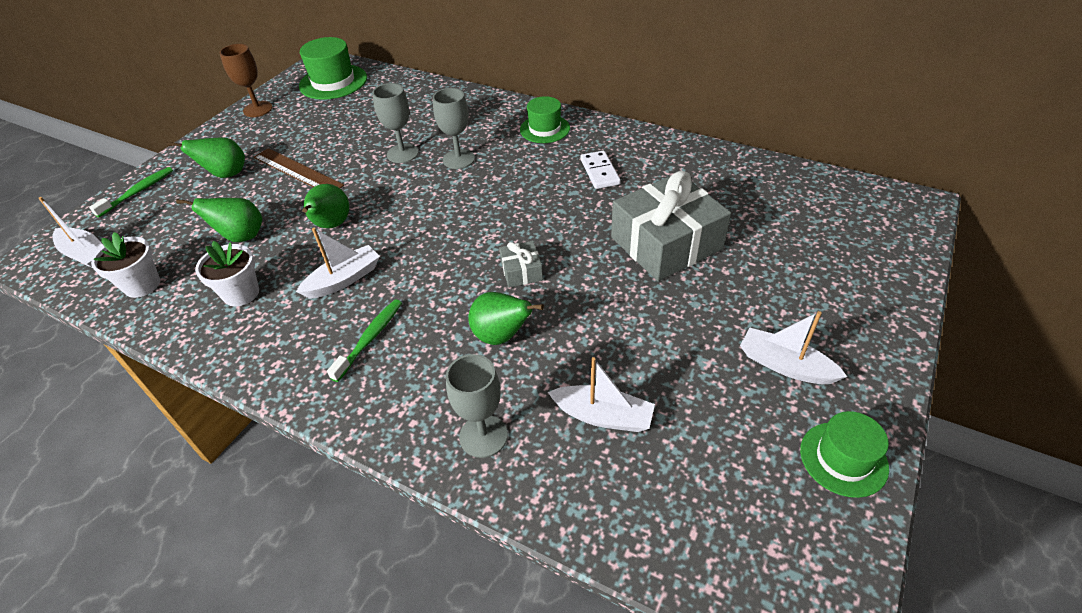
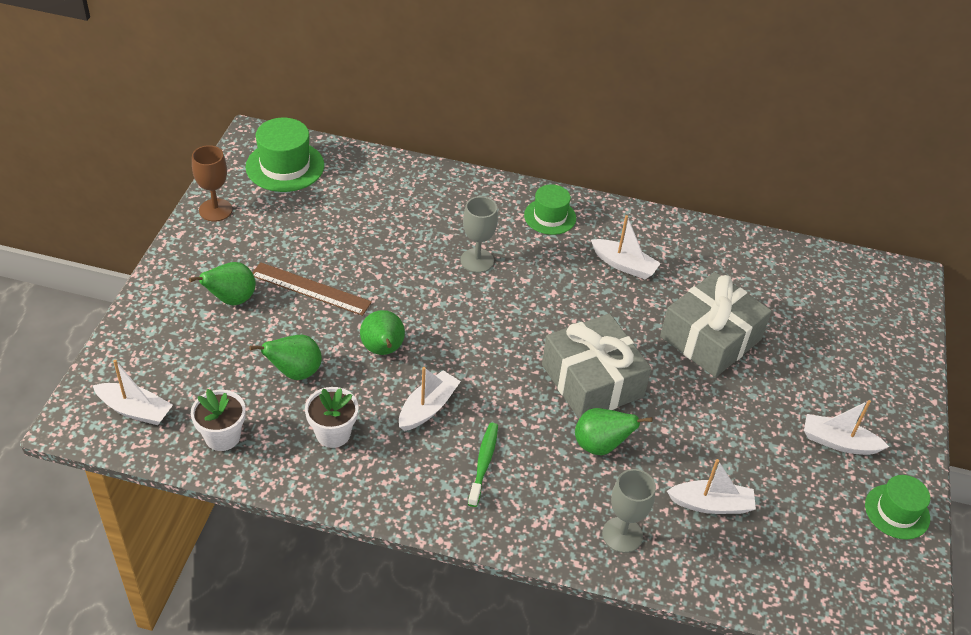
camera: 20 degrees left, 0 degrees up
(138, 192) = (142, 330): green toothbrush -> none
(402, 153) = (414, 258): grey goblet -> none
(521, 271) = (592, 381): grey gift -> grey gift, size x2.26
(600, 172) = (624, 265): white domino -> white boat

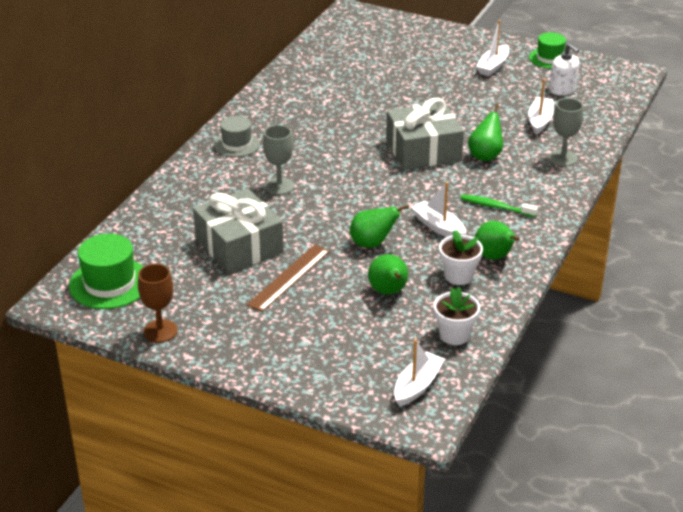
camera: 75 degrees left, 10 degrees down
(231, 299) = (291, 325): green pear -> green pear (495, 257)
(550, 216) = (236, 144): green hat -> grey hat
(624, 265) = (305, 119): white boat -> none
(710, 338) = (391, 95): grey gift -> grey gift (239, 245)
(811, 530) = (562, 89): none -> white soap dispenser

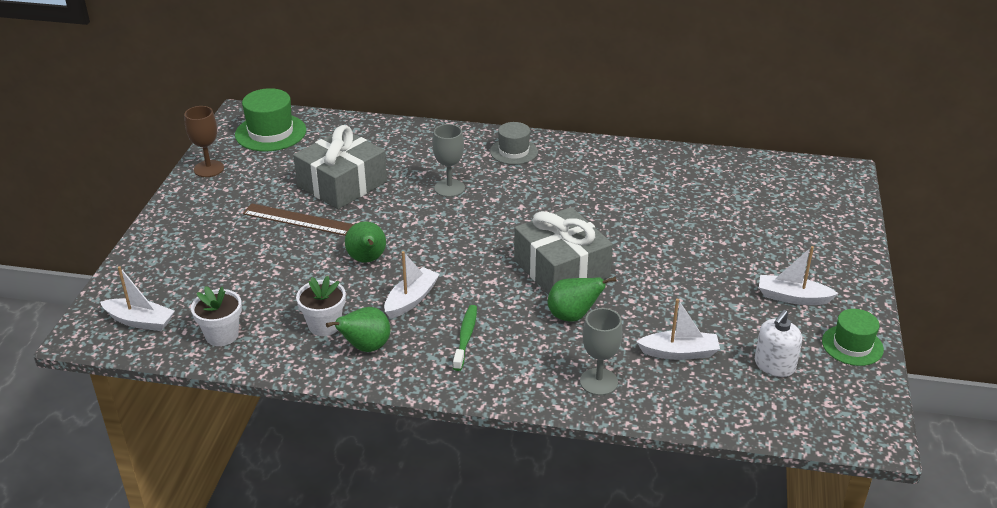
camera: 75 degrees right, 0 degrees up
(388, 292) = (287, 282): green pear -> none

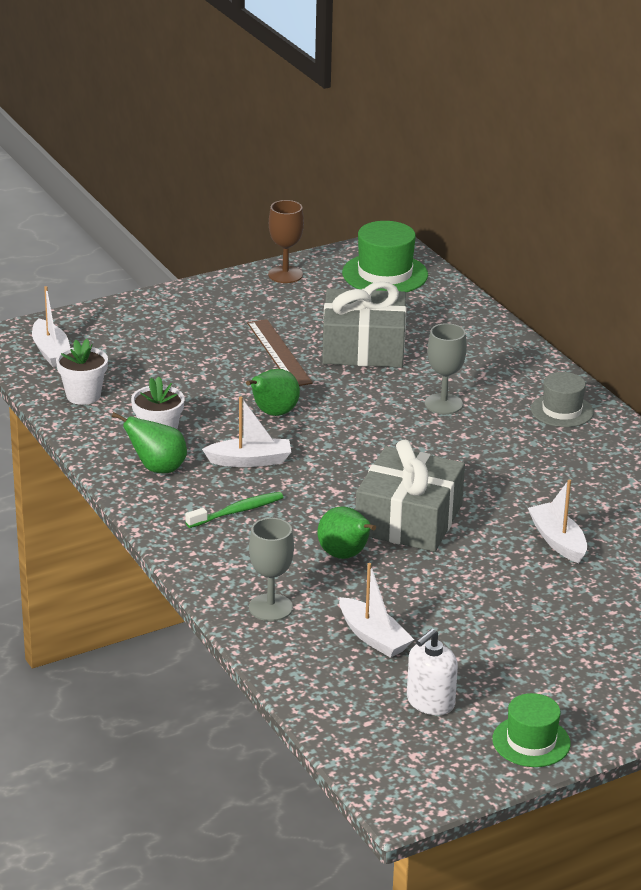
camera: 50 degrees right, 5 degrees down
(774, 365) = (430, 702): white soap dispenser -> white soap dispenser turned 45 degrees counterclockwise
(793, 297) = (561, 676): white boat -> white boat (557, 541)

